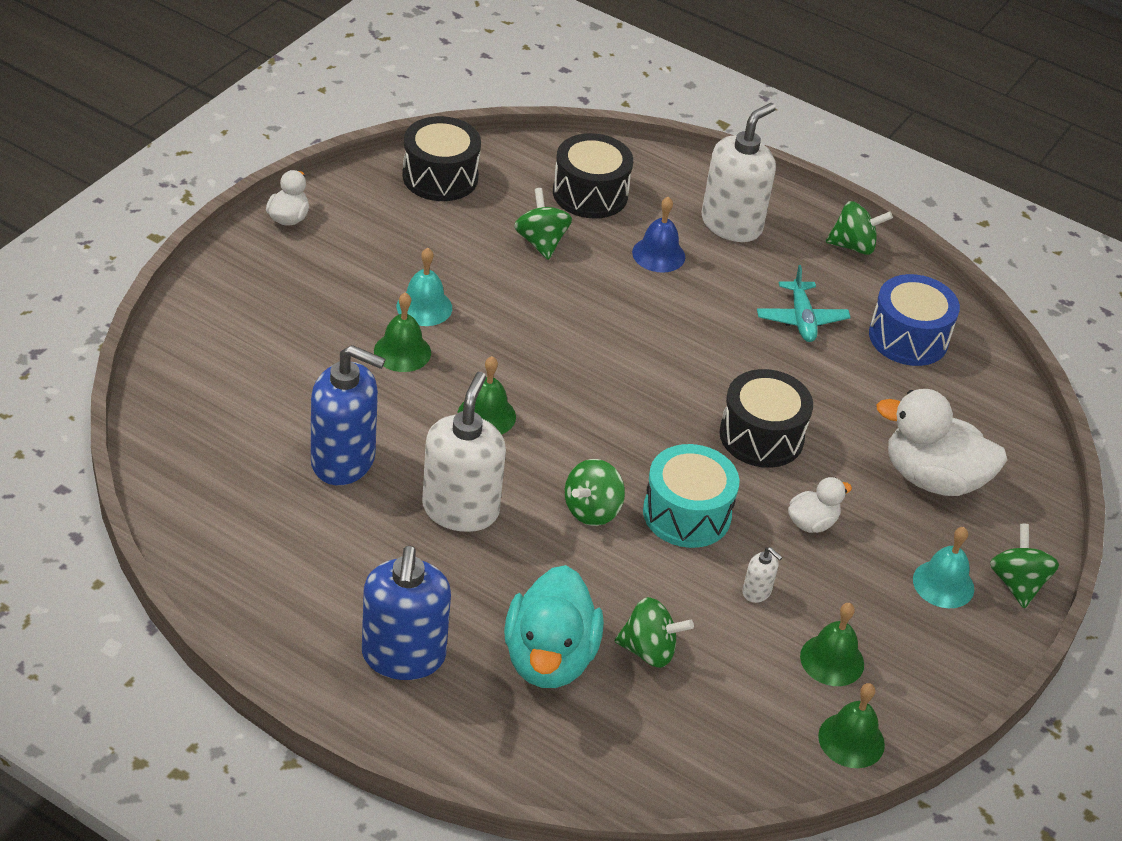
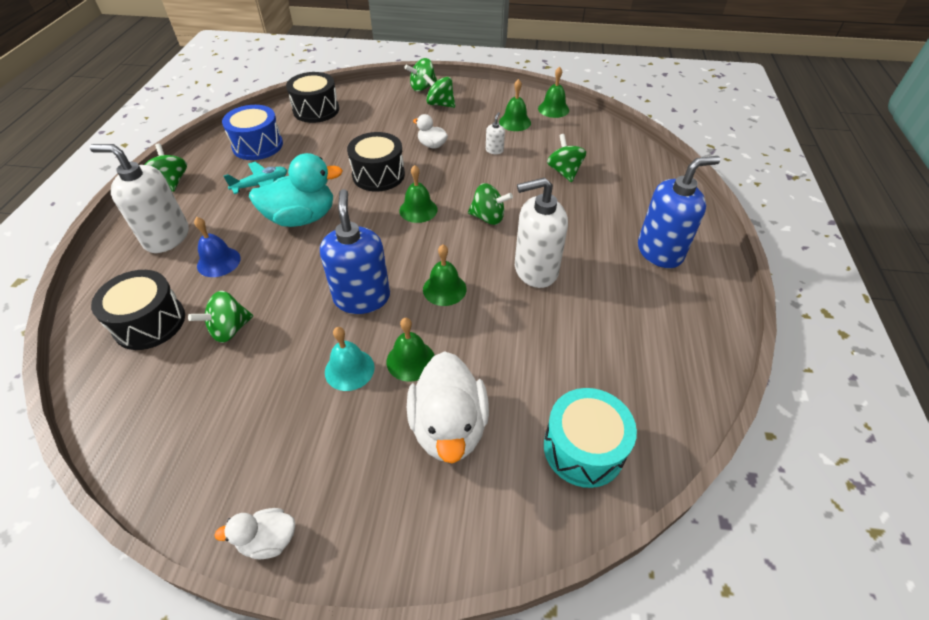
camera: 110 degrees left, 5 degrees up
(343, 461) = (544, 344): blue soap dispenser -> blue soap dispenser (362, 298)
(440, 177) = (153, 436): black drum -> black drum (316, 110)
(549, 658) = (603, 200): turquoise duck -> turquoise duck (302, 218)
(653, 447) = (418, 210): none -> green bell
(687, 514) = (461, 184): turquoise drum -> turquoise drum (583, 448)
(933, 478) = (370, 118): white duck -> white duck (449, 427)
(943, 584) = (440, 104): turquoise bell -> green spinning top

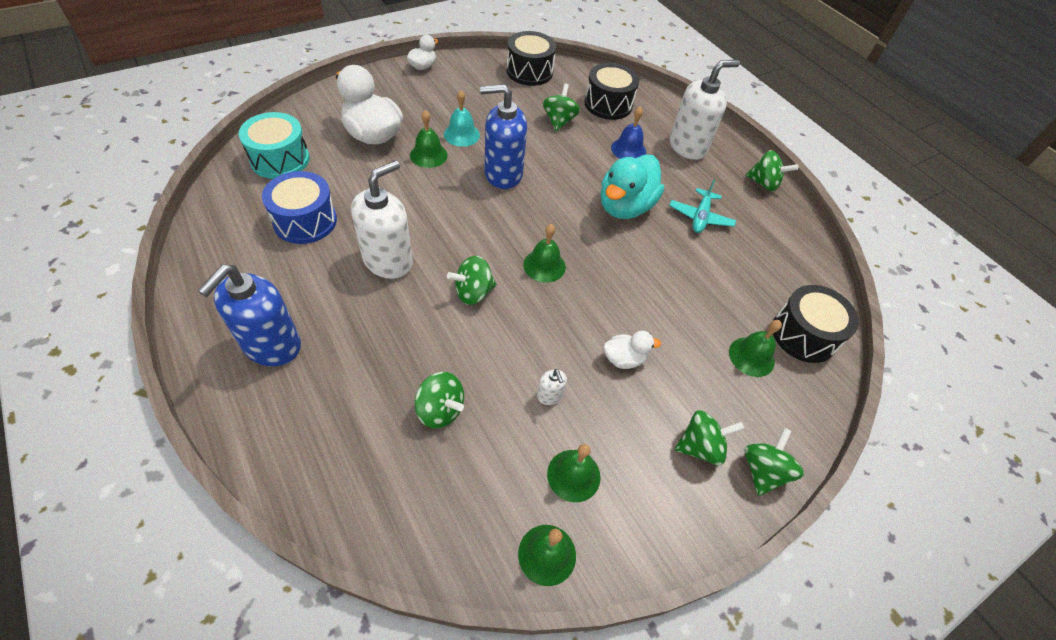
camera: 135 degrees right, 5 degrees up
(257, 145) = (771, 253): blue drum -> blue drum (305, 221)
(362, 298) = (503, 174): blue soap dispenser -> blue soap dispenser turned 135 degrees clockwise
(378, 175) = (624, 284): black drum -> black drum (529, 71)
(444, 289) = (450, 208): green bell -> green bell (751, 356)

